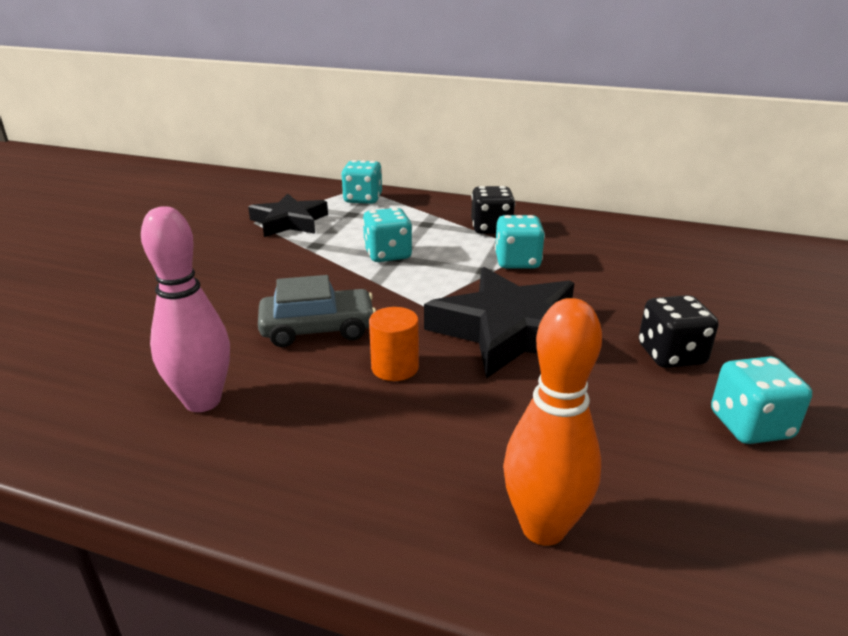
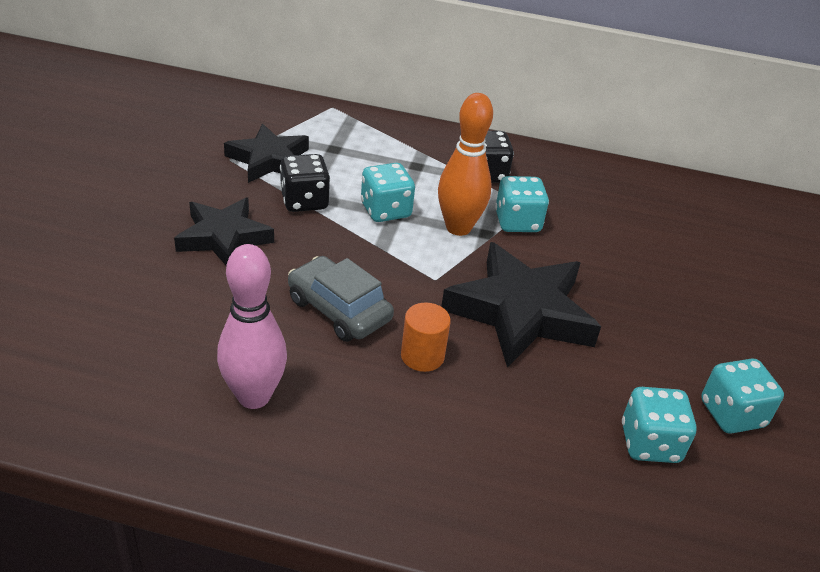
camera: 10 degrees left, 10 degrees up
(225, 275) = (224, 237): none -> black star
(318, 329) = (339, 310): grey car -> grey car turned 120 degrees counterclockwise
(363, 199) = (341, 126): turquoise dice -> turquoise dice (650, 443)
(543, 528) = (572, 514): orange bowling pin -> orange bowling pin (458, 228)
(671, 355) = (667, 339): black dice -> black dice (304, 201)

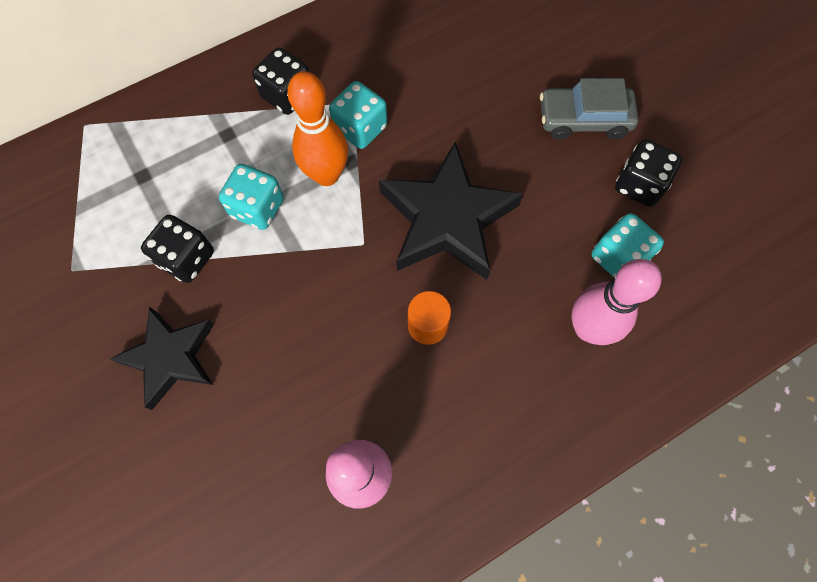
camera: 40 degrees left, 30 degrees up
(269, 160) = (105, 239): black star -> none
(339, 310) = (332, 341): grey car -> grey car (584, 119)
(560, 464) = (588, 328): none -> pink bowling pin
(731, 414) = (639, 185): turquoise dice -> black dice

